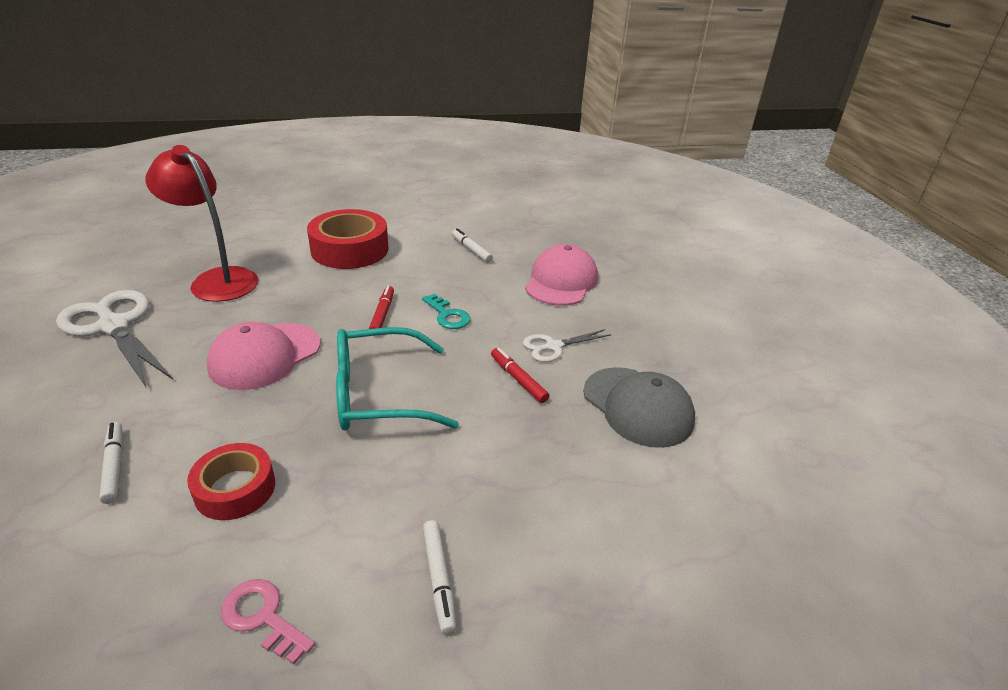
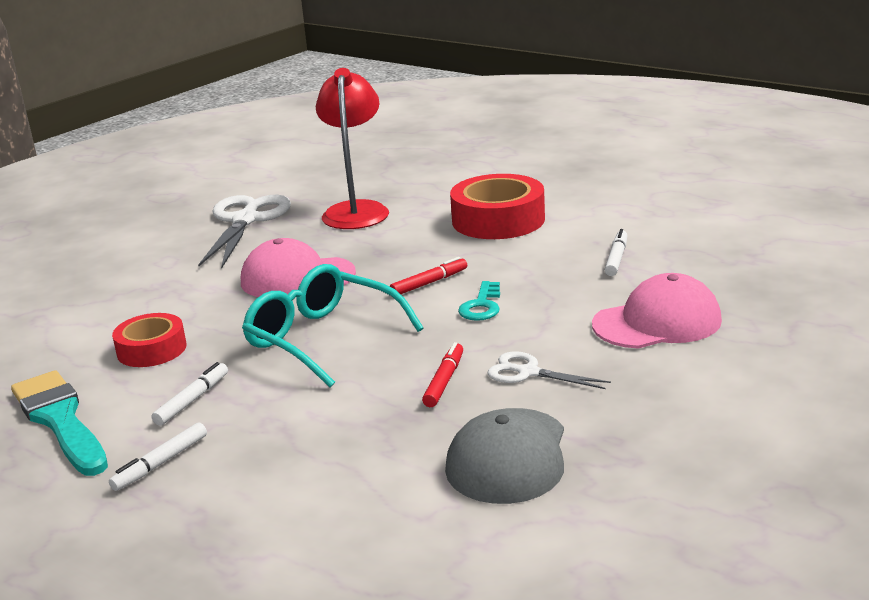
camera: 55 degrees right, 10 degrees down
(114, 466) = (122, 305): white marker -> white marker (192, 400)
(262, 617) = (60, 420): pink key -> turquoise brush

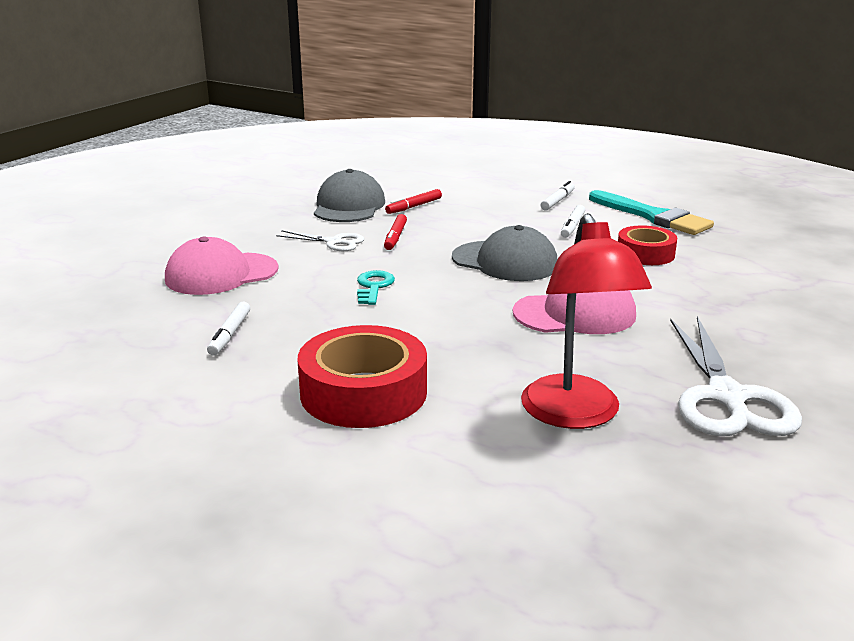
camera: 170 degrees right, 0 degrees up
(323, 339) = (505, 261): turquoise glasses -> grey cap
(429, 283) = (430, 308): red marker -> red marker (414, 207)

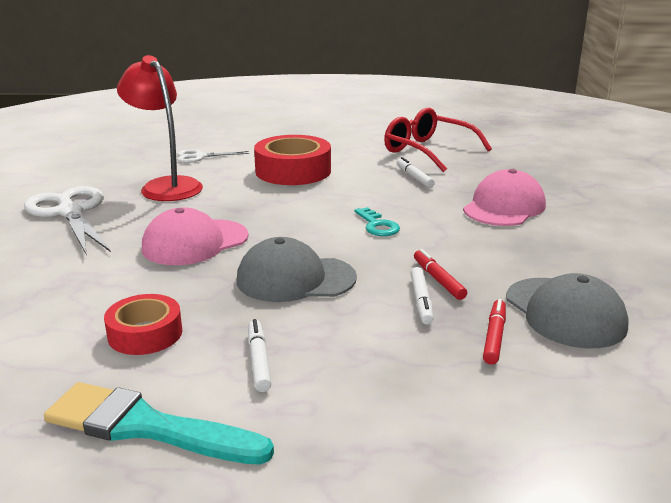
camera: 150 degrees right, 0 degrees up
(115, 377) = (428, 151): none -> red glasses
(334, 242) = (482, 257): white scissors -> white scissors (199, 157)
(557, 201) = (319, 422): white marker -> white marker (421, 301)

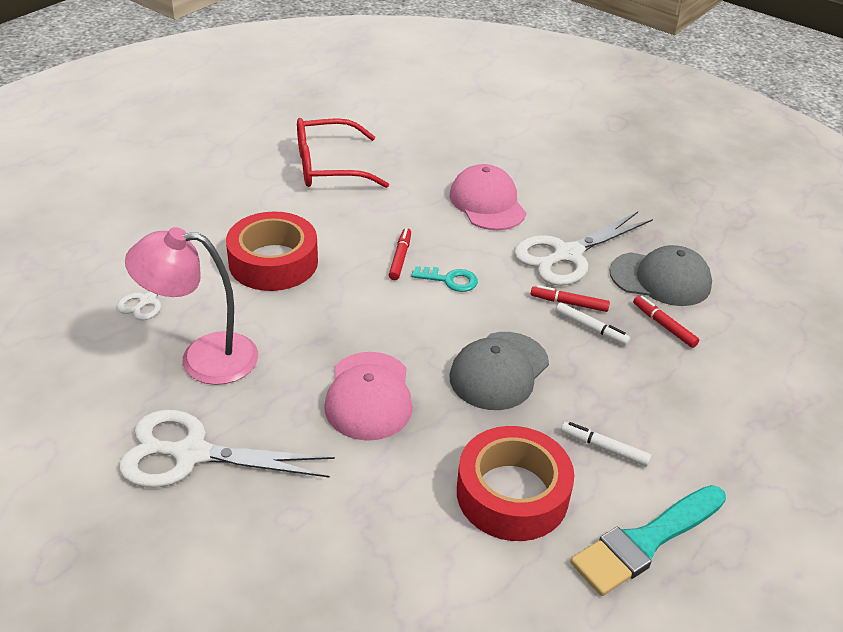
camera: 55 degrees left, 15 degrees up
(145, 334) = (512, 494): red tape -> red tape, size x1.63
(166, 186) = (203, 358): red lamp -> pink lamp
(371, 202) = (400, 258): none -> red marker
(414, 177) = (377, 208): white marker -> none
(505, 258) = (567, 255): none -> white scissors

